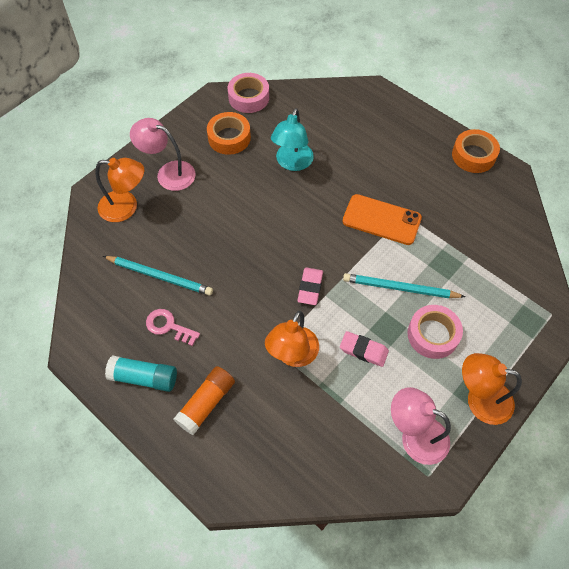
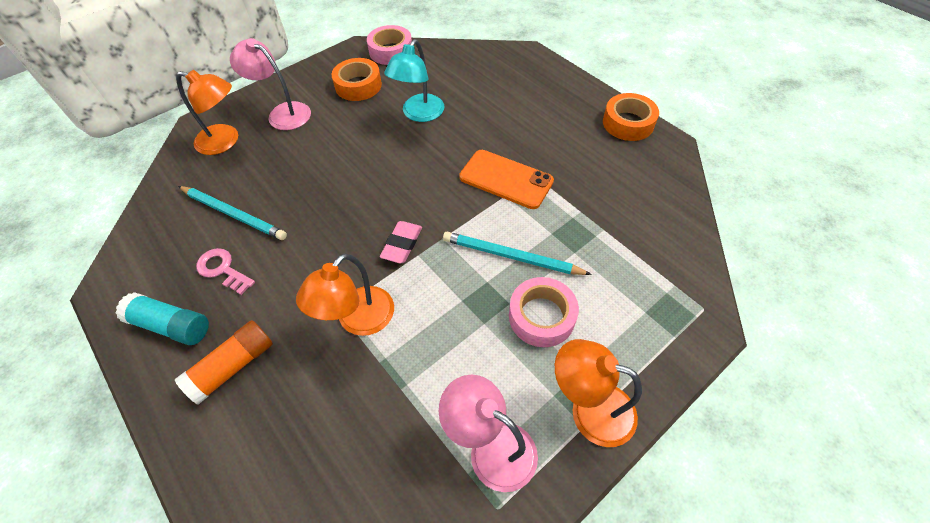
camera: 10 degrees right, 5 degrees down
(363, 350) = (448, 325): pink eraser -> none

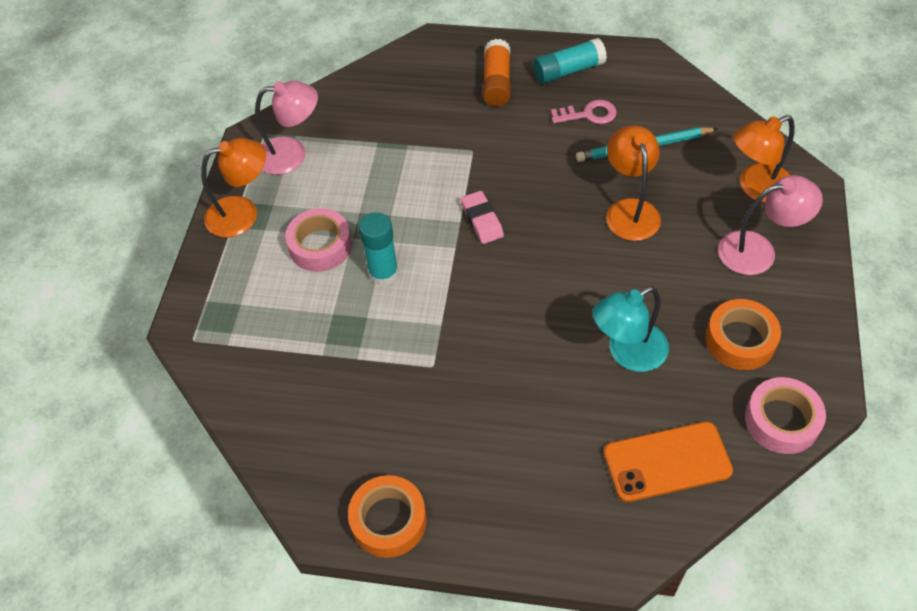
camera: 140 degrees right, 0 degrees up
(358, 320) = (451, 154): orange lamp -> orange lamp (630, 210)
(419, 114) = (627, 353): turquoise lamp -> turquoise lamp turned 105 degrees counterclockwise
(506, 179) = (457, 342): orange phone -> orange phone (667, 461)
(511, 256) = (383, 273): turquoise pencil -> turquoise glue stick

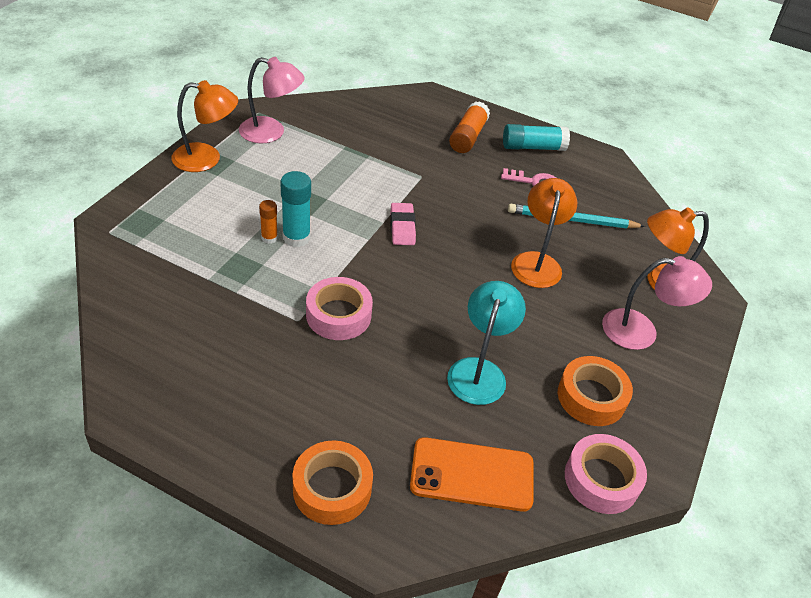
camera: 10 degrees right, 10 degrees down
(320, 246) = (255, 201): pink tape -> pink tape (338, 315)
(357, 284) = (269, 238): none -> orange glue stick
(388, 520) = (187, 428): orange tape -> orange tape (332, 488)
(627, 353) = (479, 371): turquoise lamp -> turquoise lamp turned 120 degrees clockwise

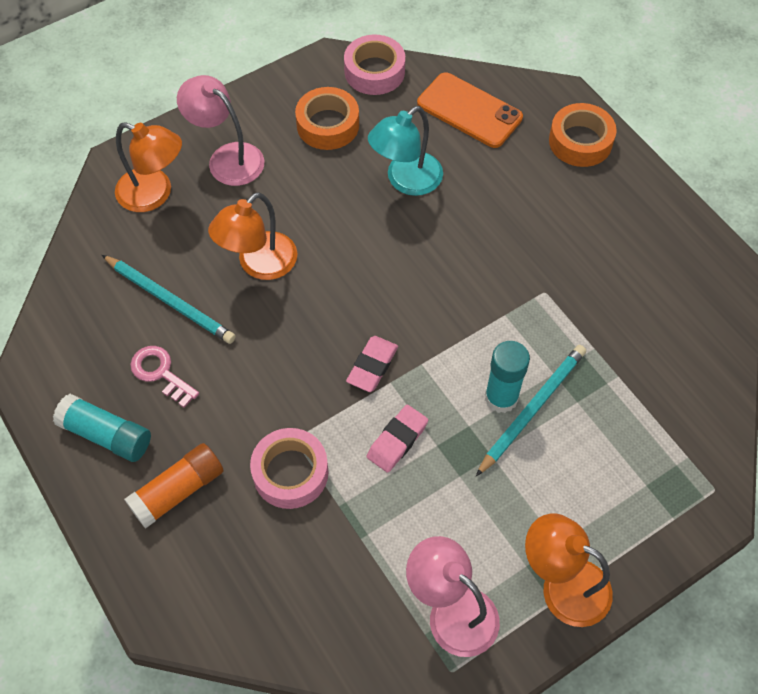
camera: 145 degrees left, 15 degrees up
(269, 238) = (532, 409): orange glue stick -> turquoise pencil
(338, 315) = (502, 282): pink tape -> pink tape (290, 472)
(355, 194) = (397, 440): none -> pink eraser

